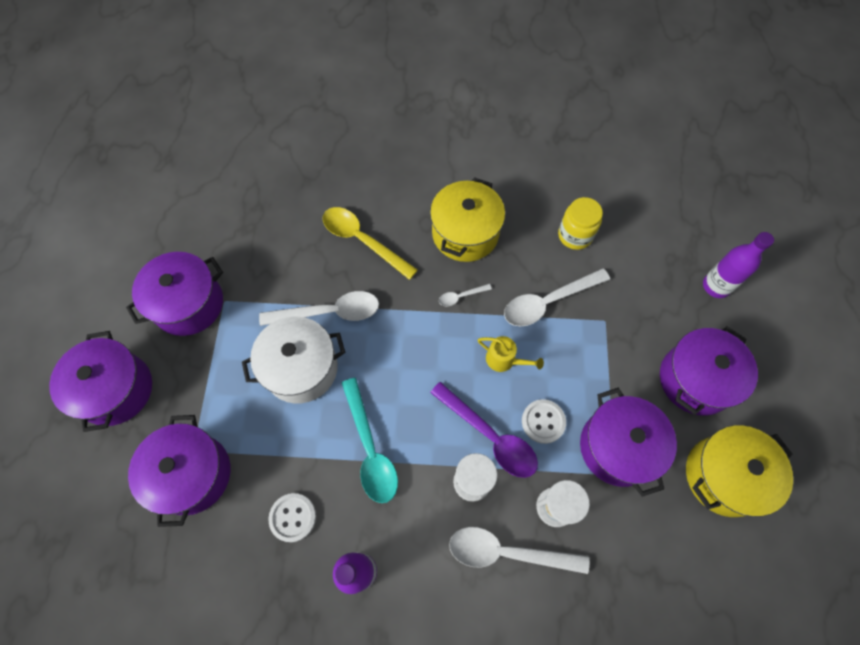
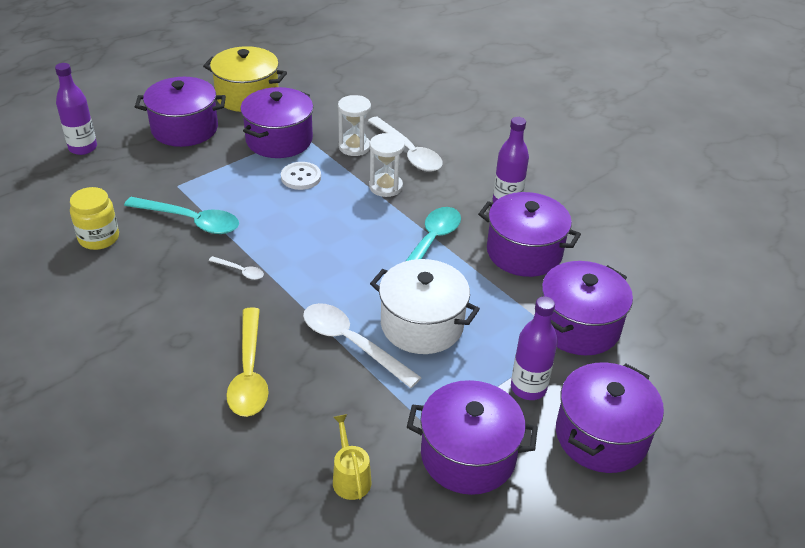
camera: 135 degrees left, 25 degrees down
(188, 383) = (528, 388): none -> purple bottle
(293, 517) = (524, 252): white button -> purple pot
(465, 233) = (165, 306): yellow pot -> none
(489, 436) = (343, 195): purple spoon -> none
(504, 360) = (273, 218): yellow watering can -> yellow watering can (350, 477)
(548, 302) = (190, 221): white spoon -> turquoise spoon

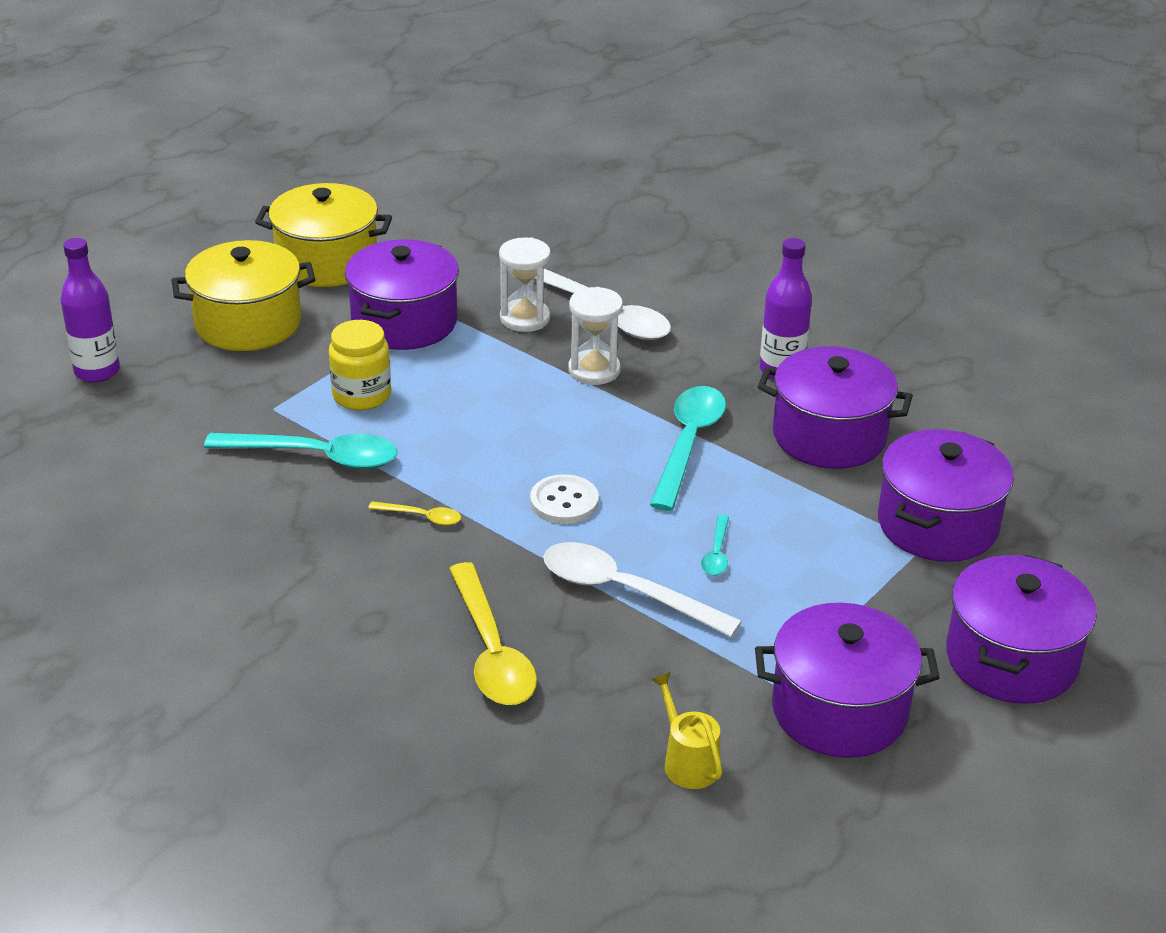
camera: 10 degrees left, 5 degrees down
(99, 238) = (184, 499): yellow jar -> yellow jar (361, 395)
(185, 129) = (248, 323): purple pot -> yellow pot
(240, 271) = (421, 517): white spoon -> yellow spoon
(301, 177) = (460, 372): white button -> white button (564, 502)
(422, 325) = (716, 553): white pot -> turquoise spoon
(528, 388) = (893, 614): purple bottle -> none

